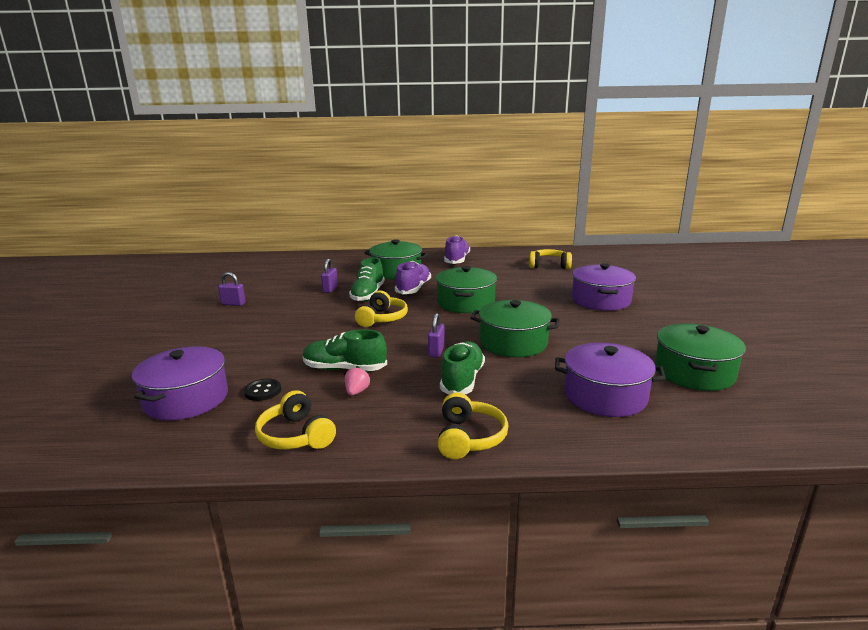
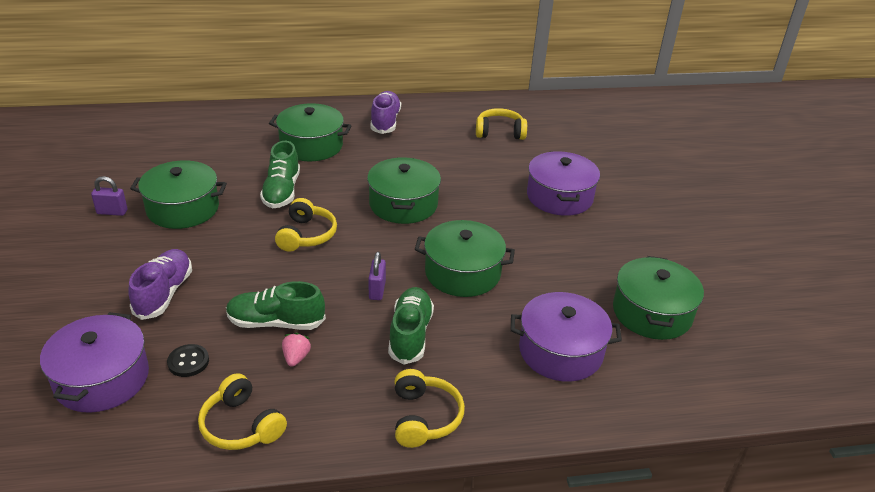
camera: 10 degrees left, 15 degrees up
(288, 303) = (183, 208): none -> green pot
(330, 289) = (232, 181): purple padlock -> none
(413, 289) = (337, 179): purple shoe -> purple shoe (164, 293)

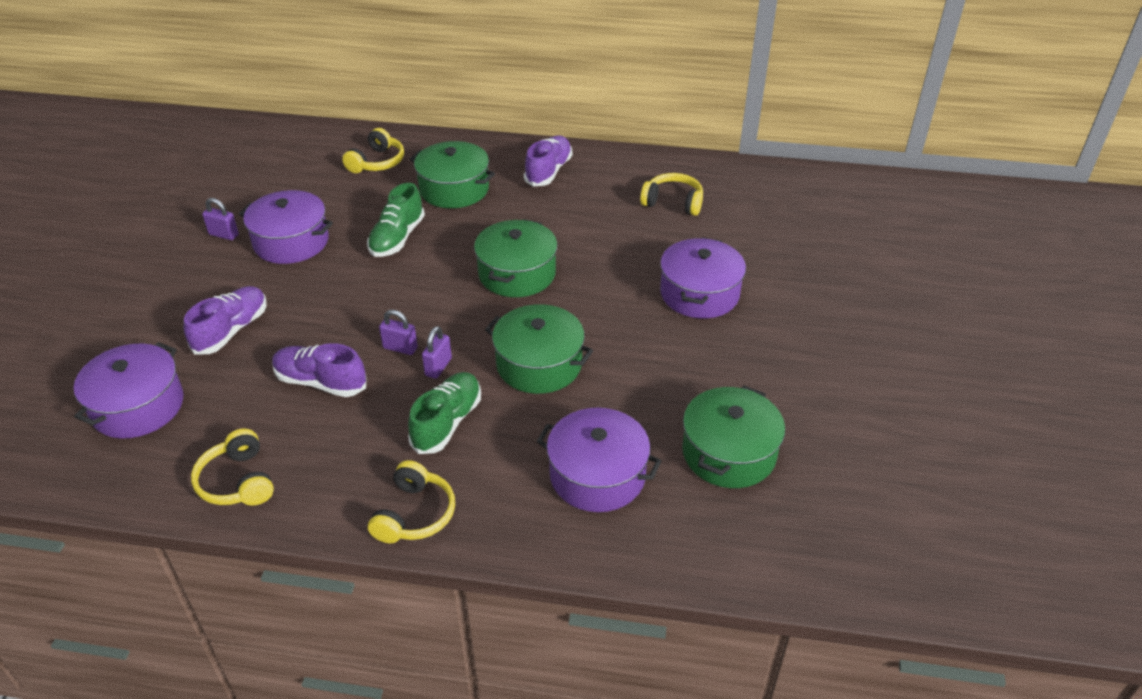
camera: 20 degrees right, 5 degrees up
(183, 208) = (291, 242): green pot -> purple pot
(188, 362) = (220, 406): black button -> none
(276, 322) = (321, 382): green shoe -> purple shoe
(296, 357) = (322, 423): pink strawberry -> none
(306, 235) = (398, 292): yellow headphones -> yellow headphones (377, 162)
(334, 281) = (400, 348): none -> purple padlock

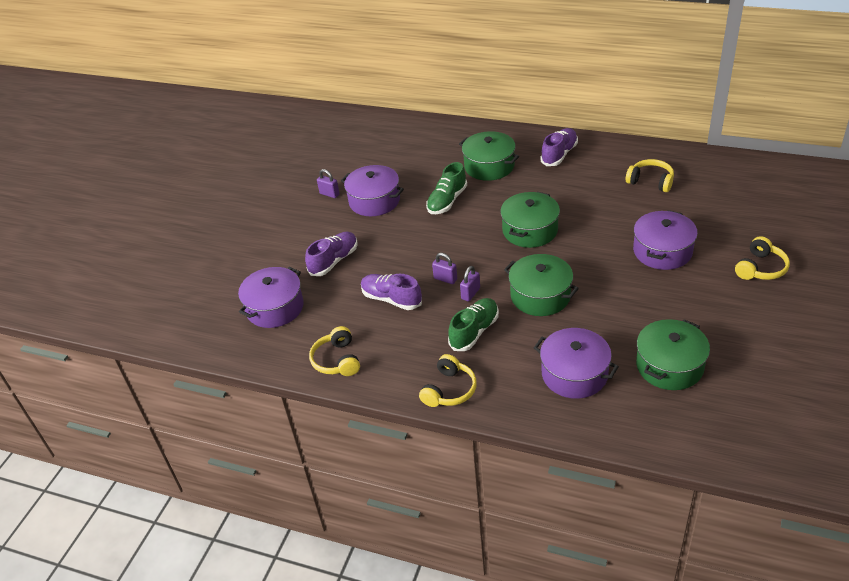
camera: 15 degrees right, 0 degrees up
(377, 162) = (435, 144): yellow headphones -> yellow headphones (760, 268)

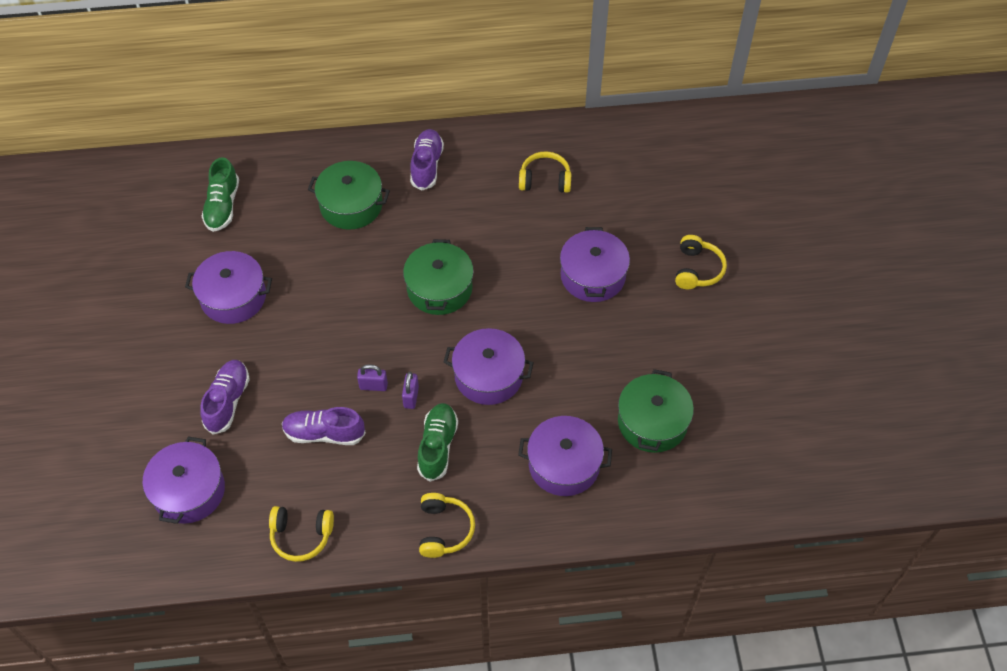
camera: 30 degrees left, 15 degrees up
(329, 194) = (169, 302): purple padlock -> none
(337, 360) = (301, 536): yellow headphones -> yellow headphones turned 45 degrees counterclockwise
(447, 201) = (324, 272): green shoe -> green shoe (223, 206)
(540, 296) = (488, 376): green pot -> purple pot

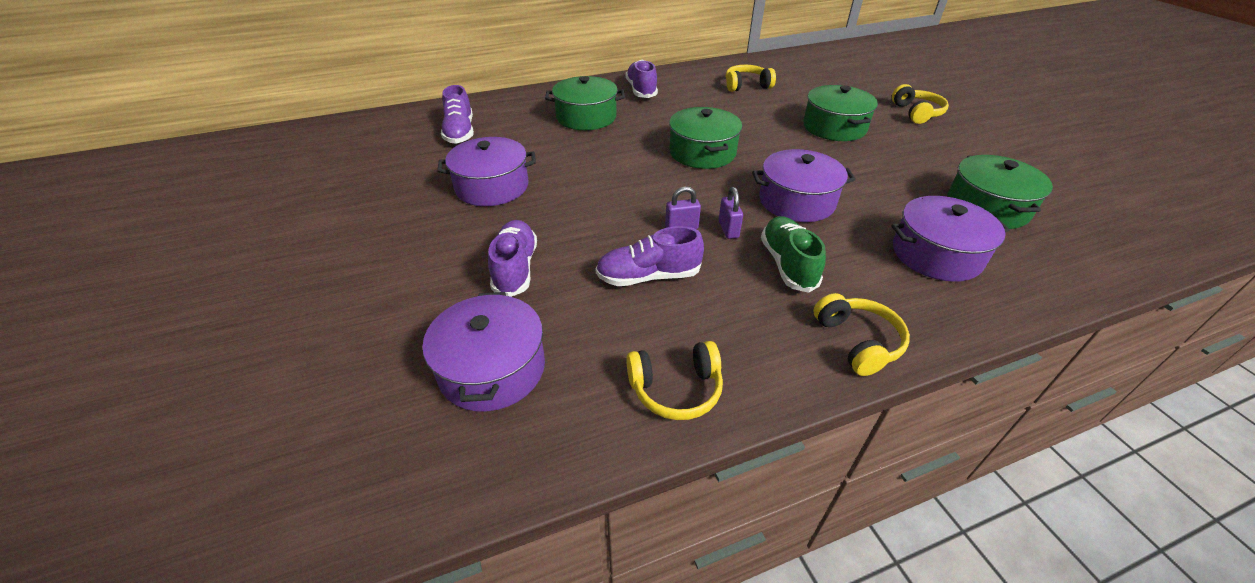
camera: 15 degrees left, 15 degrees down
(223, 206) = (460, 132): green shoe -> purple shoe
(593, 276) = (834, 127): purple pot -> green pot

